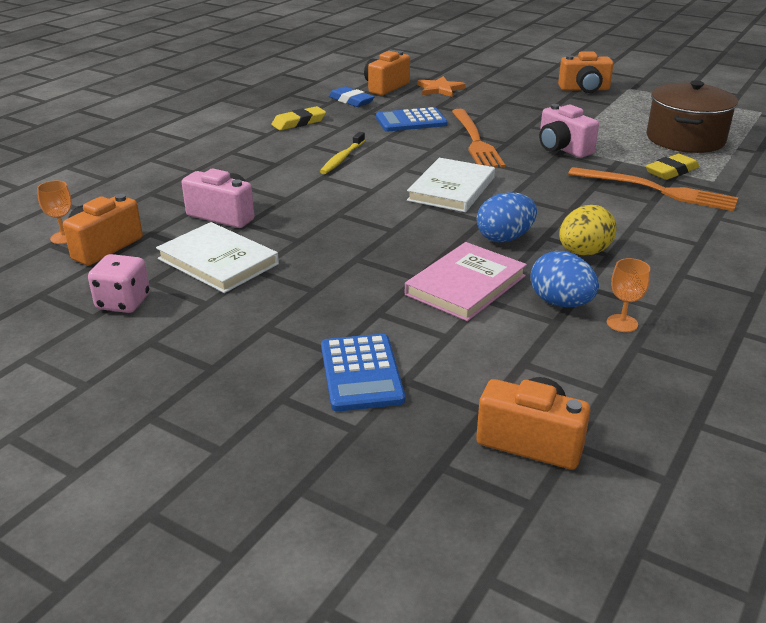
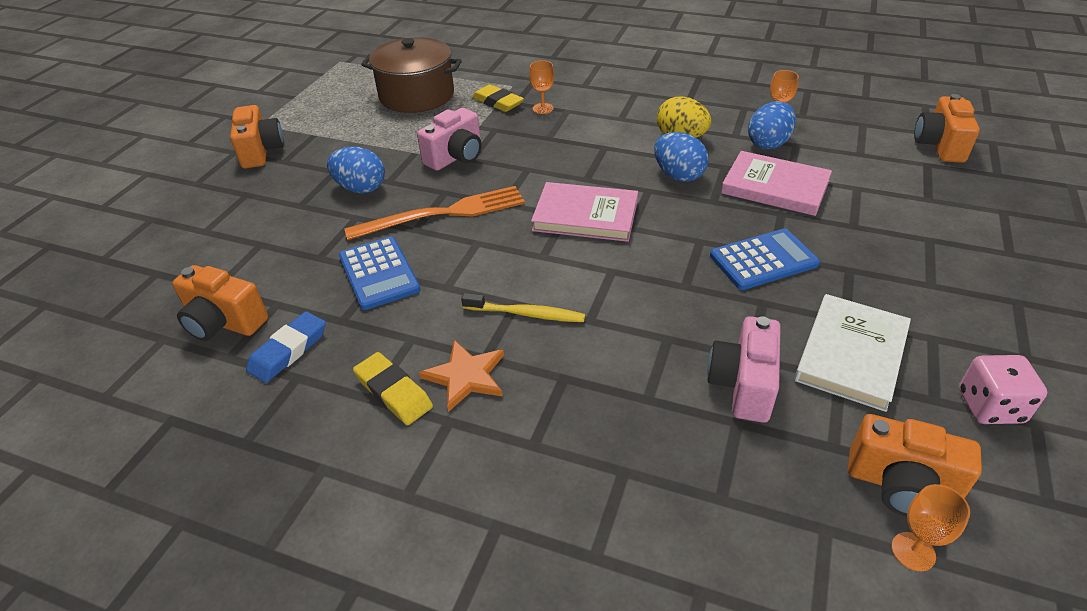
camera: 100 degrees left, 10 degrees up
(361, 373) = (942, 220): blue calculator -> blue calculator (763, 260)
(440, 89) = (242, 264): orange star -> orange star (466, 376)
(451, 189) = (585, 216): white book -> pink book
(521, 117) = (360, 188): none -> blue egg
(657, 190) = (543, 108): orange fork -> orange goblet

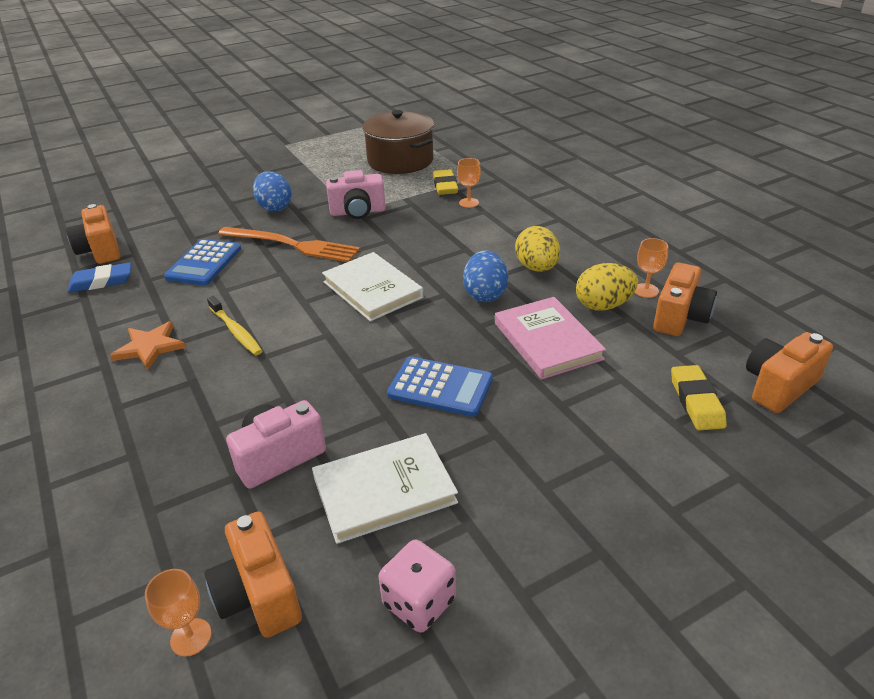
camera: 40 degrees right, 5 degrees down
(261, 151) = (260, 162): orange camera -> orange camera (680, 317)
(393, 392) = (107, 333): yellow eraser -> yellow eraser (696, 401)
(585, 216) = (372, 290): pink book -> white book
(768, 143) = (603, 305): blue egg -> yellow egg

